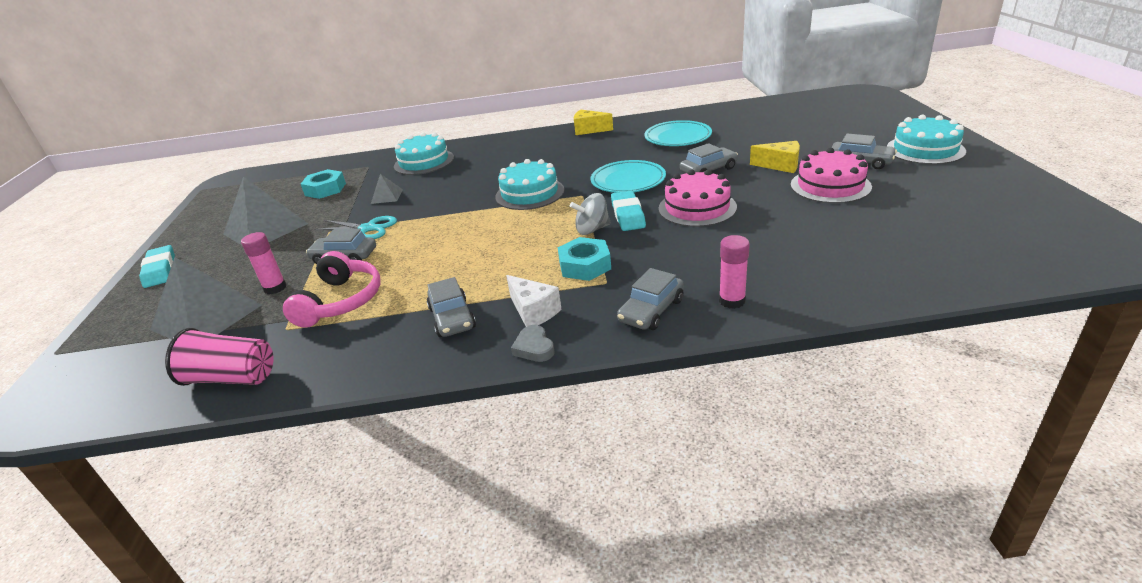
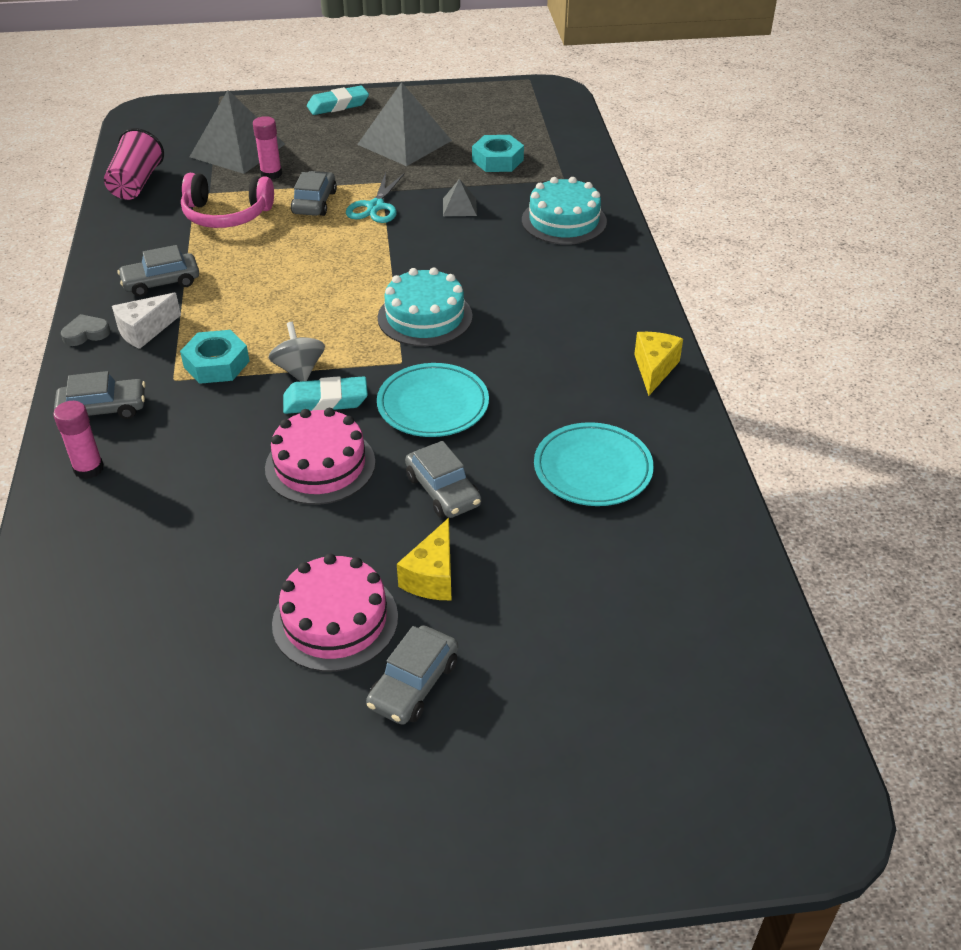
camera: 85 degrees right, 10 degrees up
(651, 310) = (103, 409): grey car -> grey car turned 135 degrees clockwise
(925, 149) = (438, 799): turquoise cake -> none

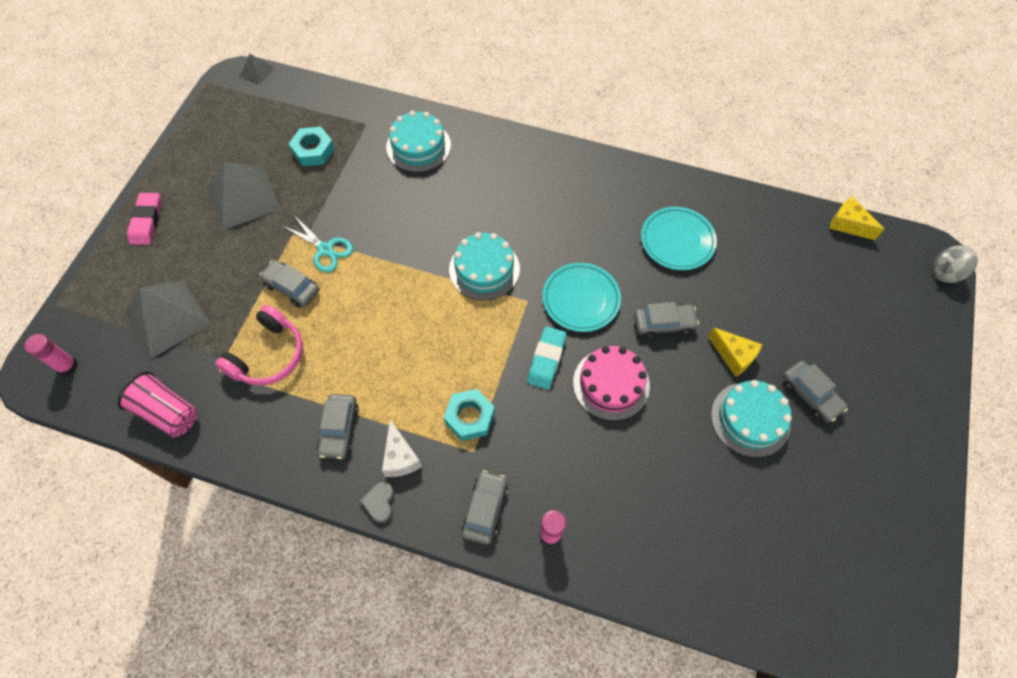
camera: 65 degrees left, 20 degrees up
(271, 174) = (226, 304): pink glue stick -> pink glue stick (67, 366)
(299, 370) = (504, 365): grey spinning top -> grey spinning top (945, 272)
(335, 620) = (750, 419): pink cake -> turquoise cake
(338, 105) = (147, 221): turquoise eraser -> pink eraser
(459, 207) = (361, 198): grey pyramid -> grey pyramid (257, 71)
(654, 369) = (602, 171): yellow cheese -> yellow cheese (848, 224)

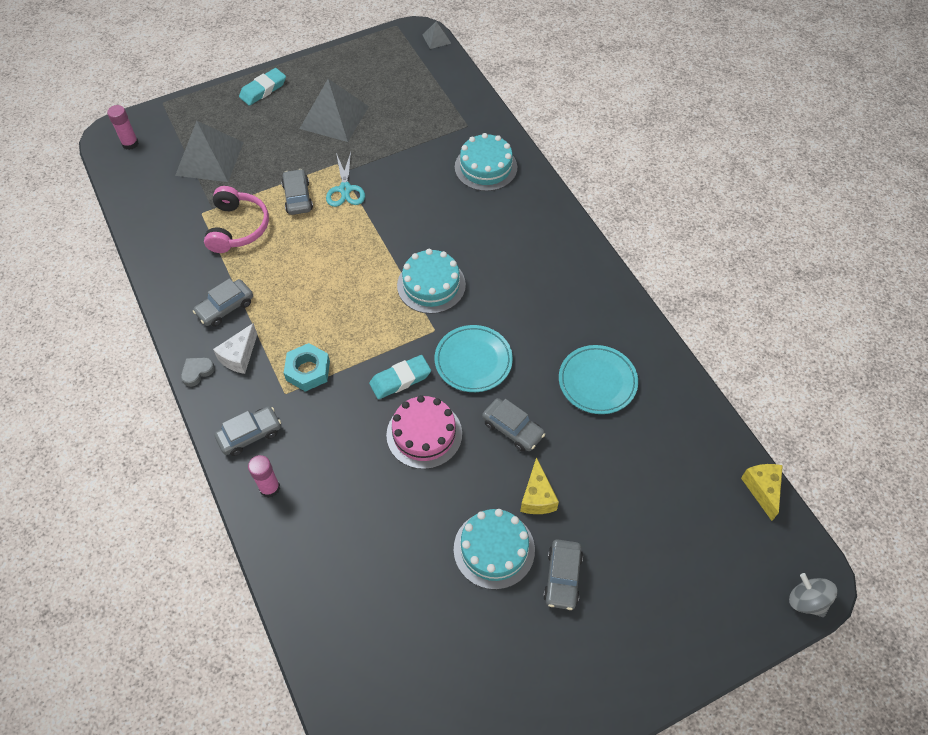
camera: 45 degrees right, 5 degrees down
(147, 221) = (263, 90): pink eraser -> turquoise eraser
(167, 412) = (149, 214): pink cup -> none
(268, 355) = (237, 227): pink headphones -> pink headphones turned 75 degrees counterclockwise
(313, 150) = (412, 118): turquoise nut -> none

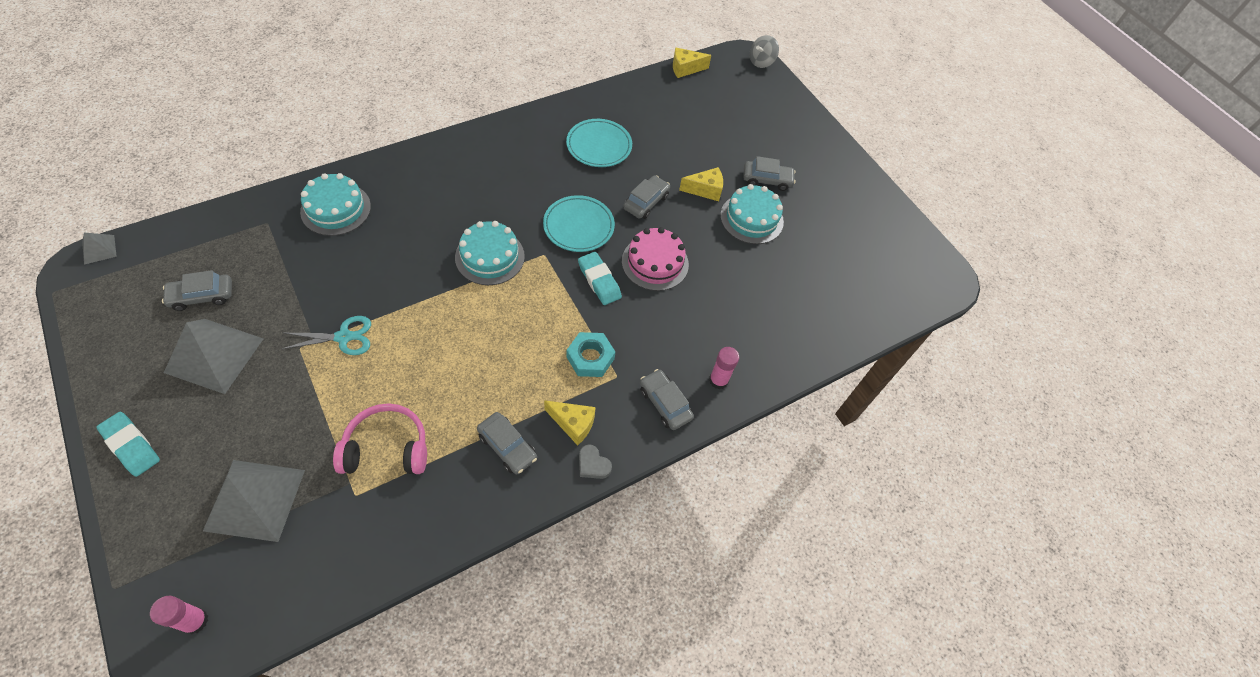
camera: 100 degrees left, 0 degrees up
(239, 356) = (573, 424): white cheese -> yellow cheese
(297, 197) = (347, 386): grey car -> grey car (202, 296)

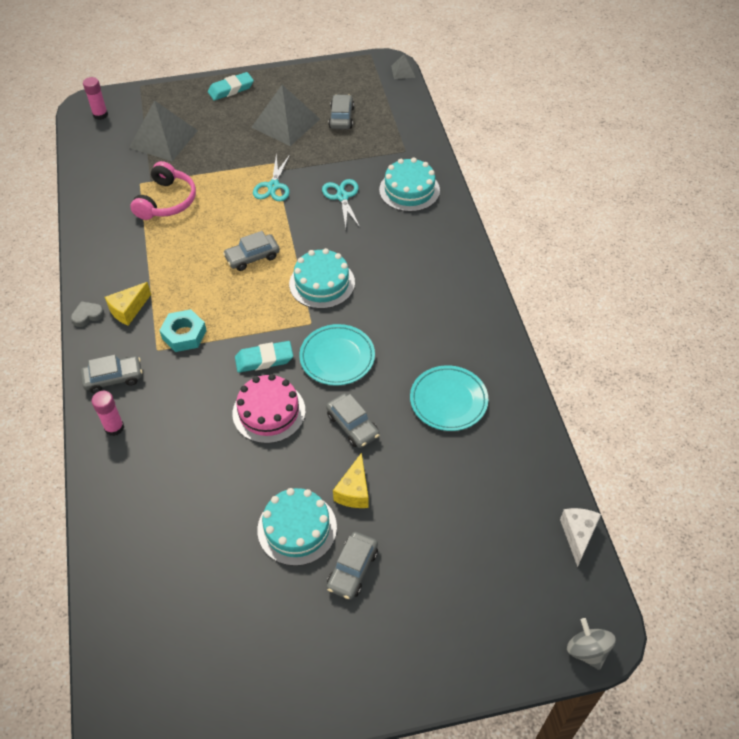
camera: 115 degrees right, 5 degrees down
(354, 266) = (342, 197): none -> turquoise scissors
(507, 446) = (131, 266): grey car -> grey car (252, 257)
(685, 69) = (578, 535): yellow cheese -> white cheese

